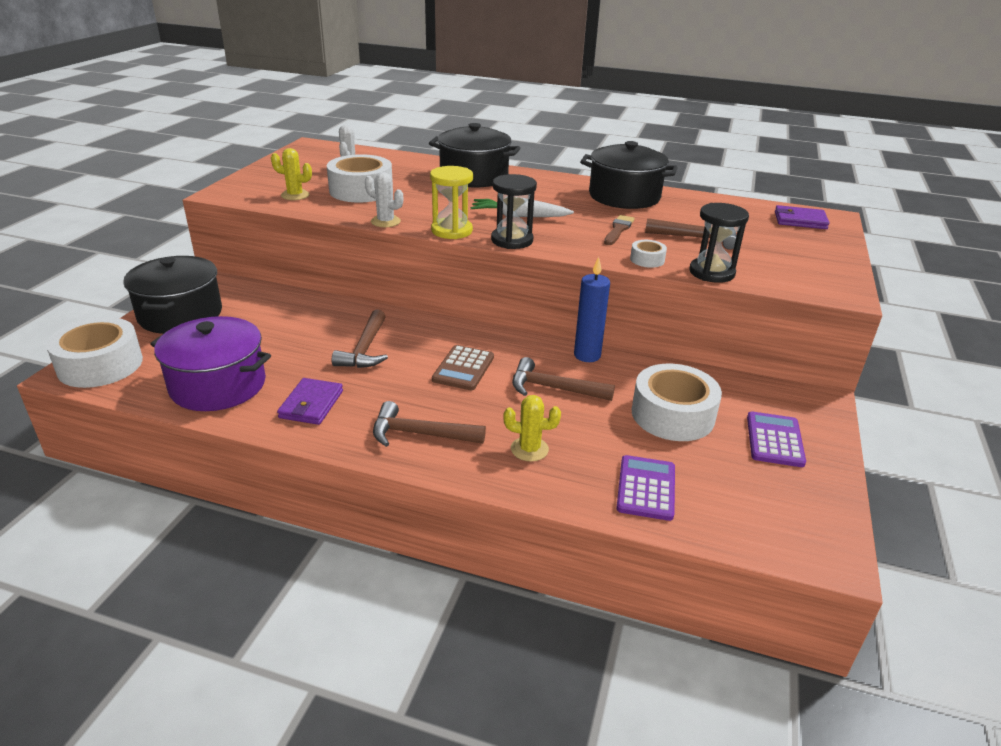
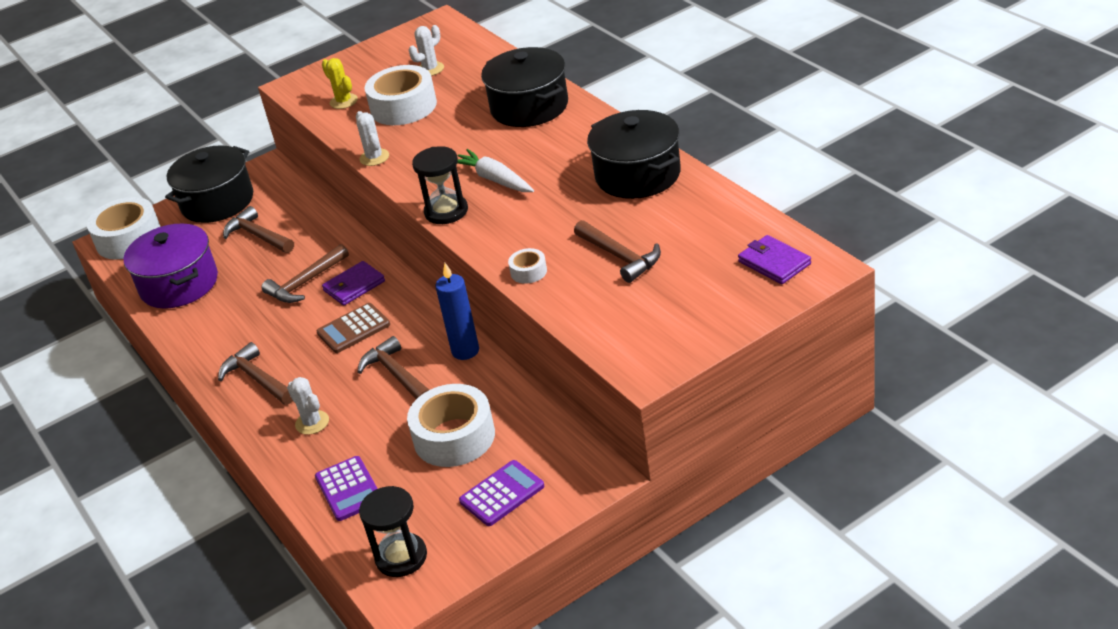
camera: 45 degrees right, 5 degrees up
(264, 328) = (258, 236): none -> brown hammer
(311, 404) = (218, 324): purple wallet -> purple wallet (354, 286)
(451, 231) = (412, 184): yellow hourglass -> none
(529, 449) = (312, 423): yellow cactus -> white cactus
(618, 230) = (560, 224): brown brush -> none
(646, 488) = (349, 489): purple calculator -> purple calculator turned 105 degrees clockwise
(711, 272) = (562, 306): black hourglass -> black hourglass (401, 557)

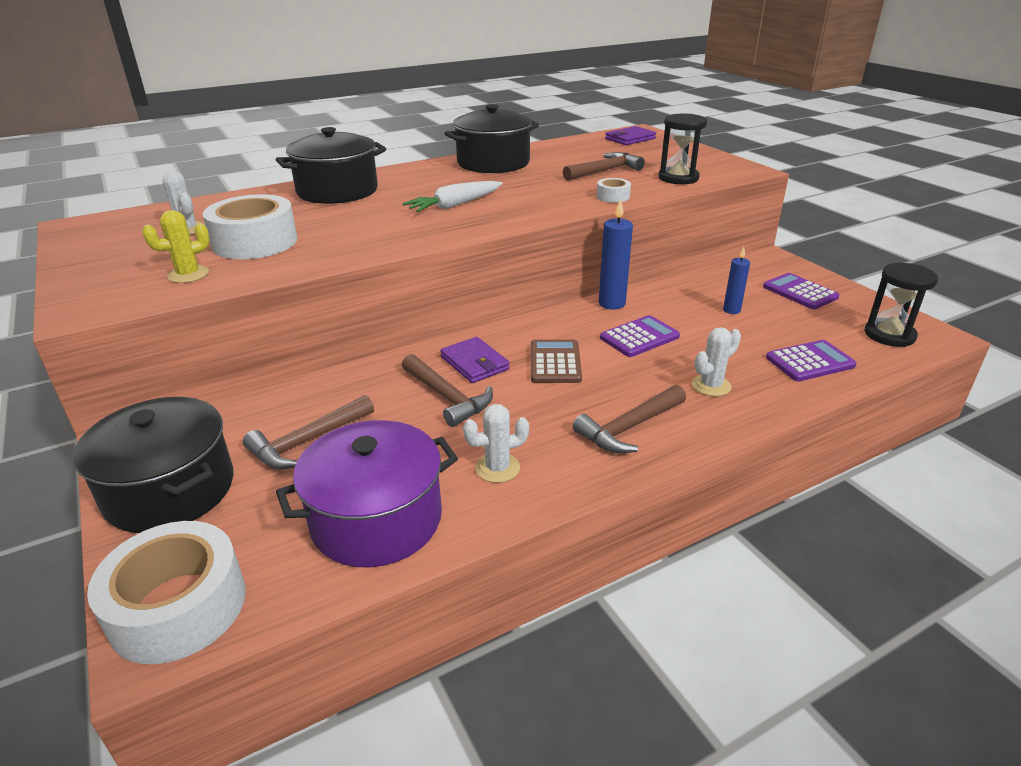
camera: 90 degrees left, 5 degrees down
(353, 329) = (555, 362): brown calculator -> brown calculator turned 150 degrees counterclockwise
(374, 157) = (352, 256): white cactus -> white cactus (497, 468)
(396, 375) = (639, 337): brown hammer -> purple calculator
(446, 211) = (495, 224): black hourglass -> black hourglass (678, 178)
(454, 437) = (731, 310): white tape -> blue candle

